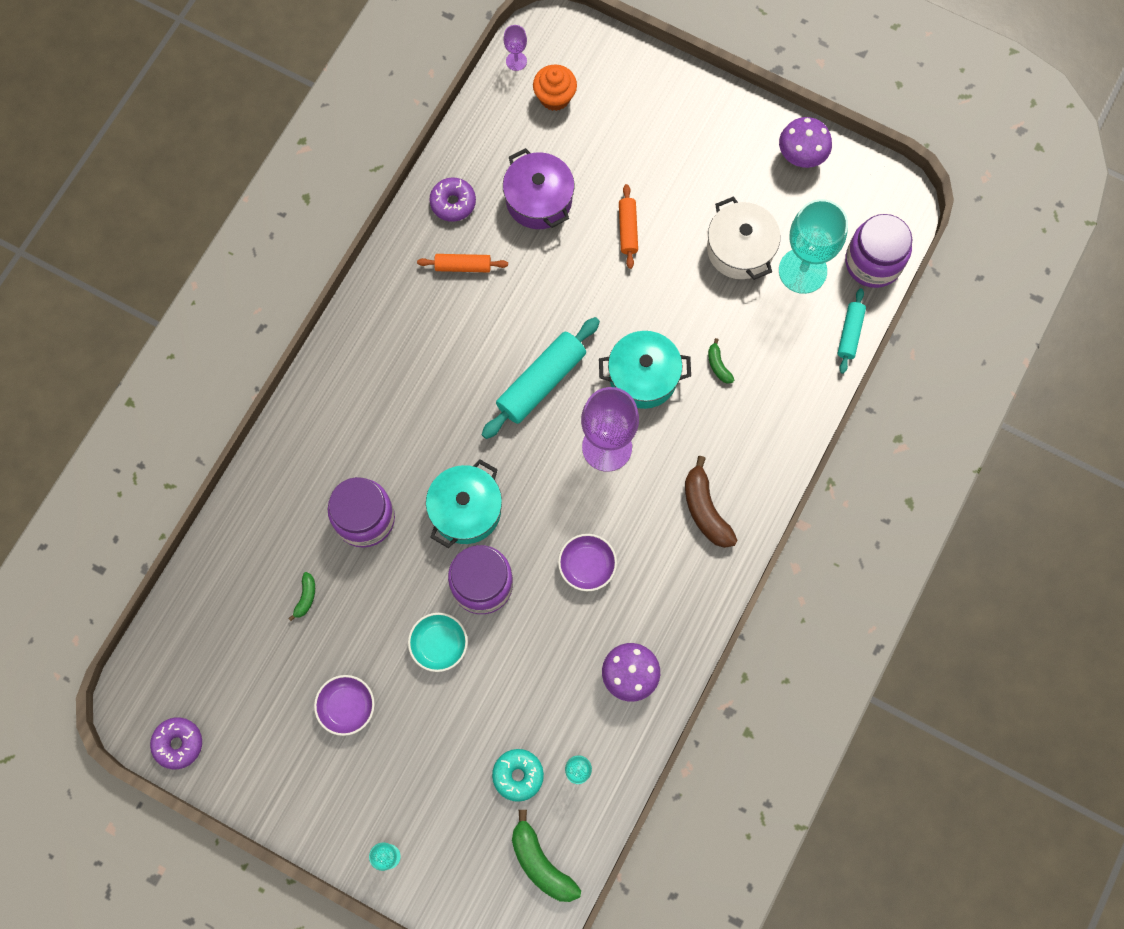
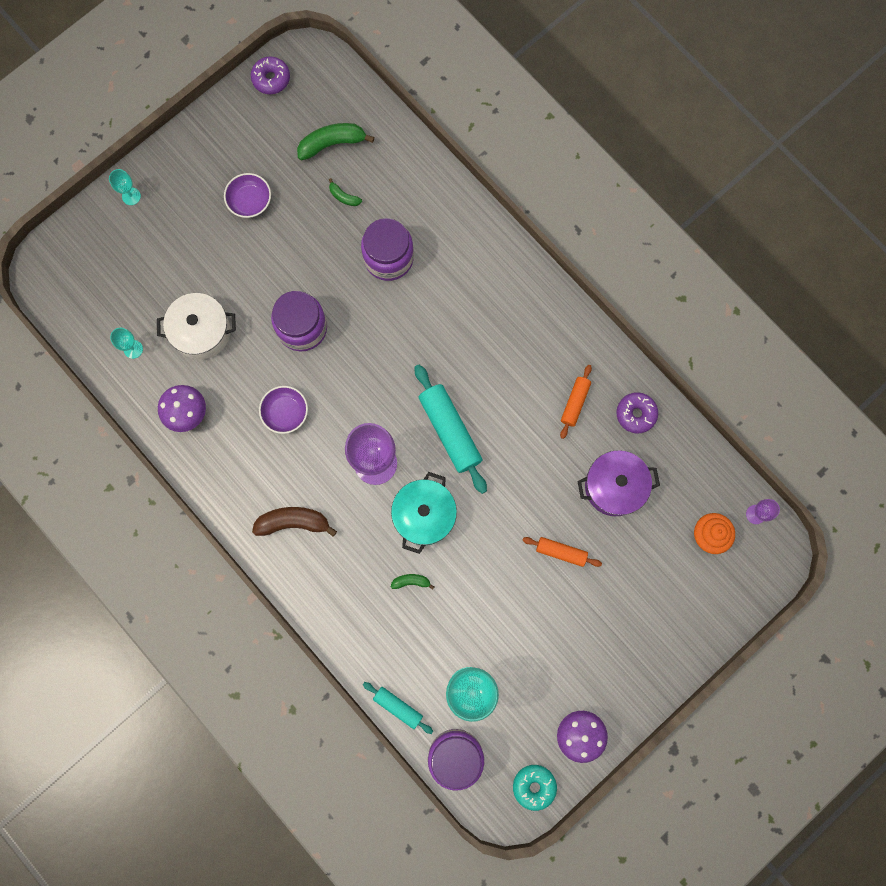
camera: 110 degrees right, 5 degrees up
(439, 644) = (269, 281): turquoise bowl -> none
(466, 510) = (366, 335): turquoise pot -> none
(518, 775) = (149, 305): turquoise donut -> turquoise donut (534, 786)
(541, 863) = (80, 300): green banana -> green banana (332, 144)
(740, 249) = (509, 642): white pot -> white pot (201, 331)

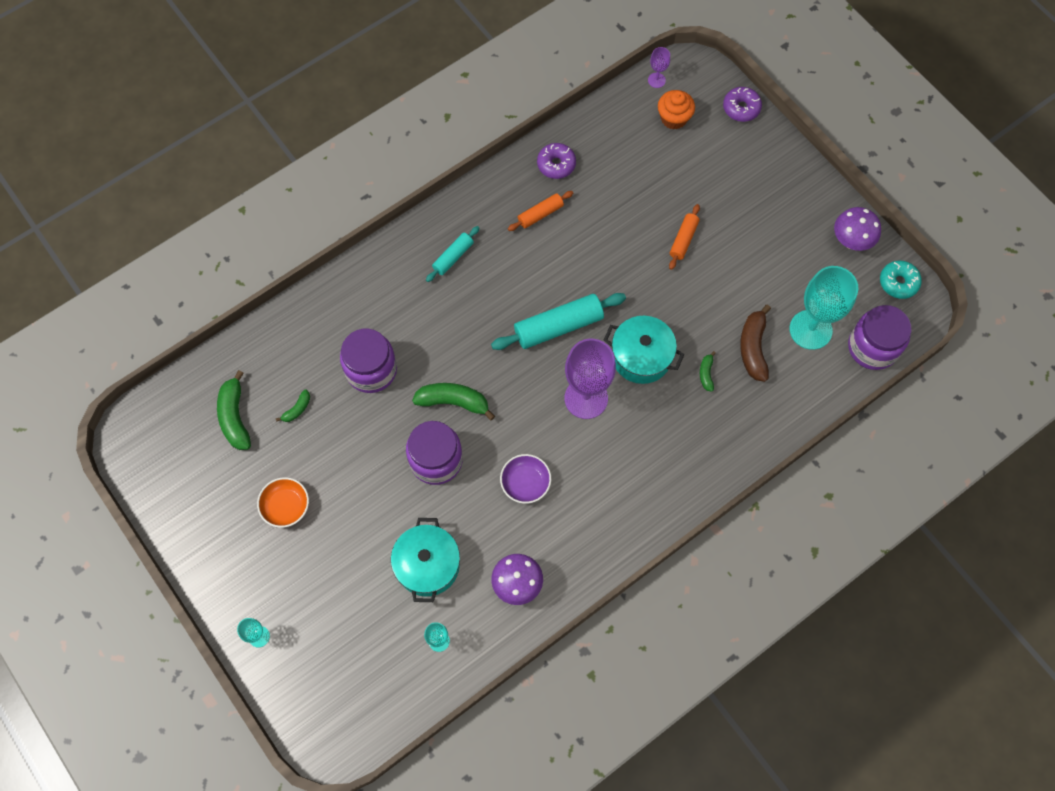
camera: 85 degrees left, 10 degrees down
(201, 331) = (427, 565): white pot -> turquoise pot
(250, 201) = (286, 506): purple bowl -> orange bowl
(271, 79) = (147, 475): purple donut -> purple donut (741, 108)
(293, 522) = (641, 481): brown banana -> brown banana (753, 348)
(362, 338) = (454, 402): none -> green banana
(398, 707) = (827, 395): turquoise rolling pin -> turquoise rolling pin (453, 257)
(575, 403) = (540, 214): orange rolling pin -> orange rolling pin turned 60 degrees counterclockwise
(614, 486) = (624, 189): purple pot -> none

